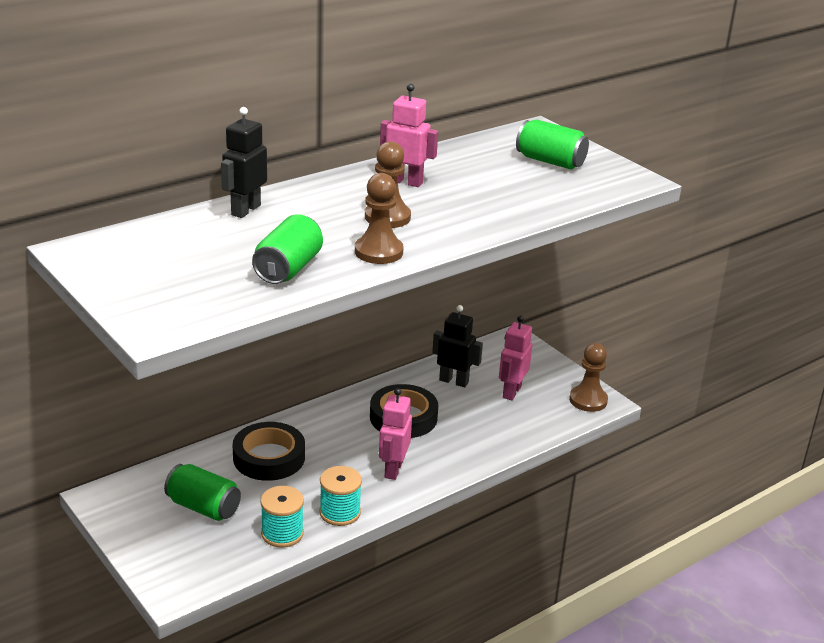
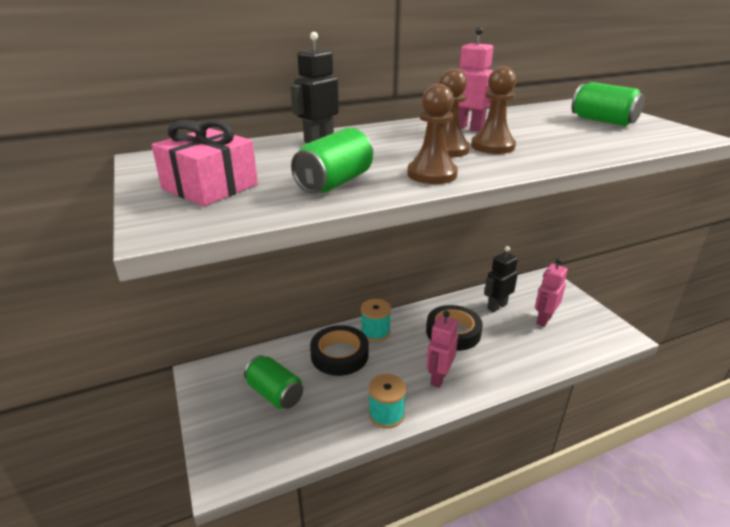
camera: 15 degrees right, 0 degrees up
(168, 283) = (210, 187): none -> pink gift
(282, 533) = (332, 429): turquoise spool -> turquoise spool (375, 332)
(454, 381) = (496, 306): black robot -> black robot turned 75 degrees counterclockwise
(588, 400) = (610, 333): brown pawn -> brown pawn (492, 146)

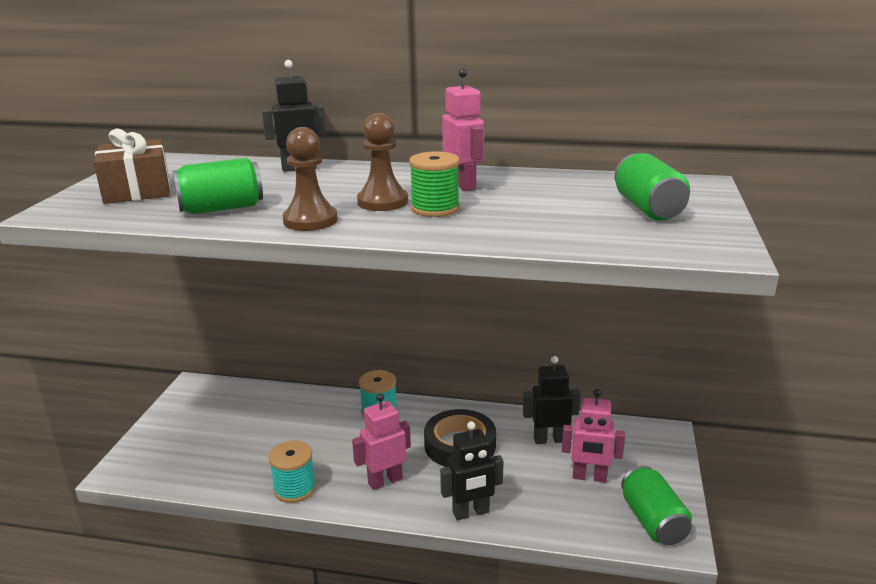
camera: 35 degrees right, 5 degrees down
(210, 187) = (137, 190): pink gift -> brown gift
(275, 393) = (227, 427): green can -> green can (653, 521)
(339, 355) = (320, 418): black tape -> none
(492, 146) = (435, 208): brown pawn -> green spool
(513, 372) = (471, 513): none -> black robot
(543, 320) = (589, 477): pink robot -> pink robot turned 150 degrees counterclockwise

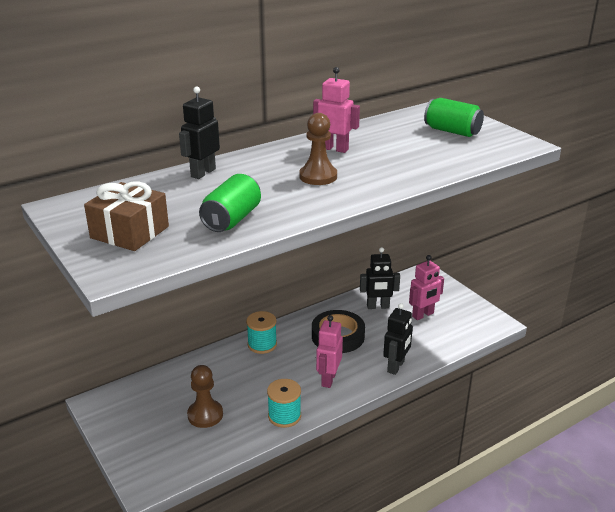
camera: 45 degrees left, 5 degrees up
(310, 220) = (309, 204): brown pawn -> brown pawn (205, 415)
(435, 208) = (356, 169): green spool -> none
(549, 439) = (378, 307): black robot -> black robot turned 135 degrees counterclockwise
(653, 521) = (476, 319): green can -> none

